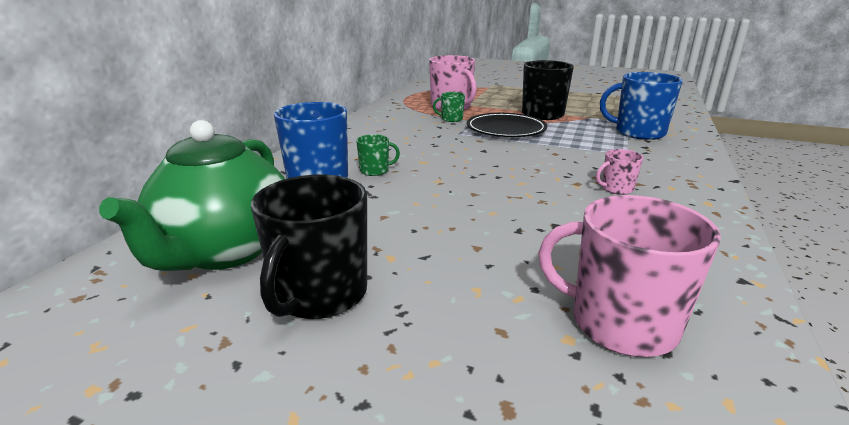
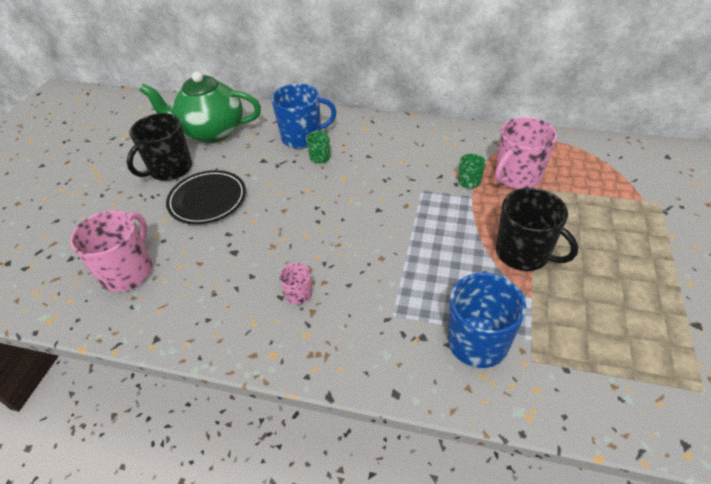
camera: 85 degrees right, 20 degrees up
(319, 294) = (170, 169): black mug -> black mug turned 60 degrees counterclockwise
(506, 129) = (447, 222): black plate -> black plate (207, 200)

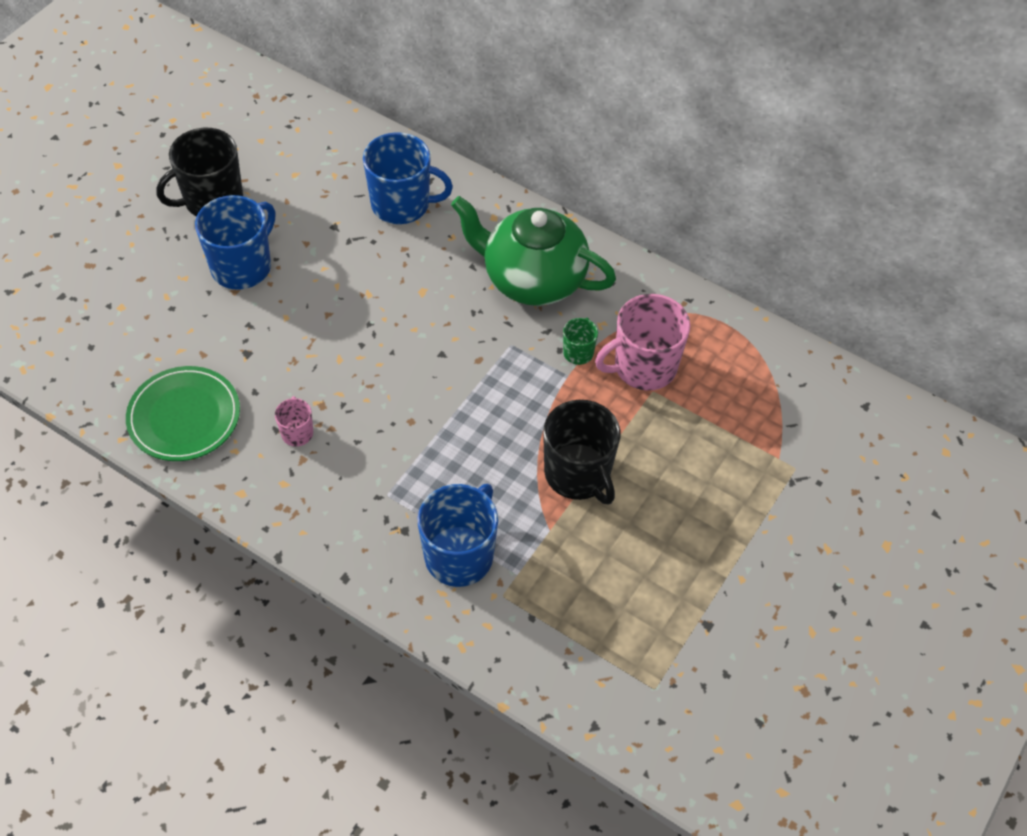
camera: 15 degrees right, 10 degrees up
(128, 271) = (121, 337): pink mug -> none
(201, 312) = (184, 417): none -> green plate
(207, 200) = (242, 266): black plate -> blue mug
(211, 132) = (285, 152): green teapot -> green teapot (532, 279)
(320, 158) = (409, 248): green mug -> none

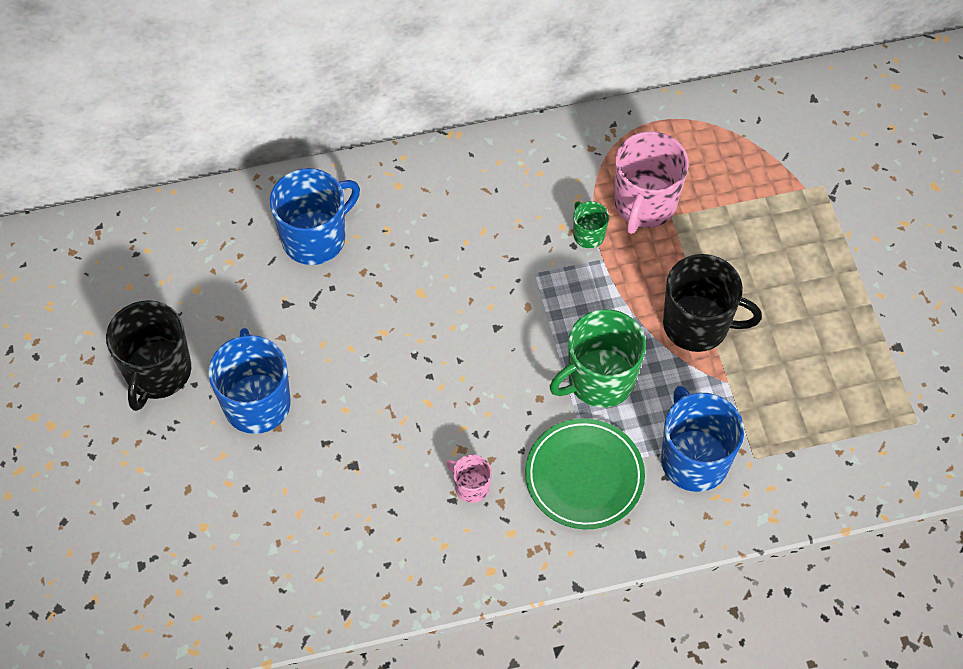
camera: 45 degrees left, 5 degrees up
(184, 417) = (372, 559): green plate -> green plate (584, 476)
(464, 446) = (599, 380): none -> green mug
(532, 279) = (487, 209): green teapot -> none

